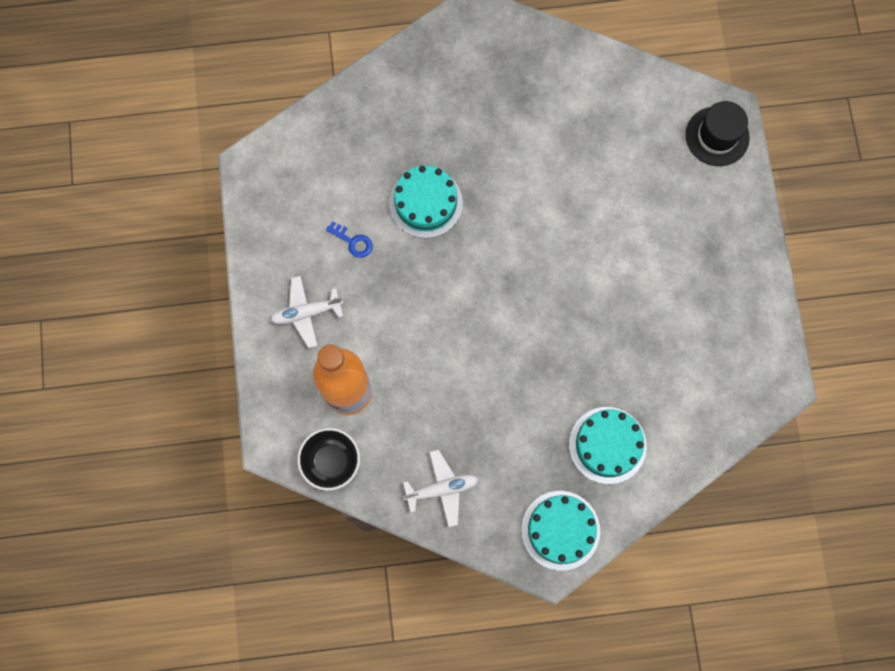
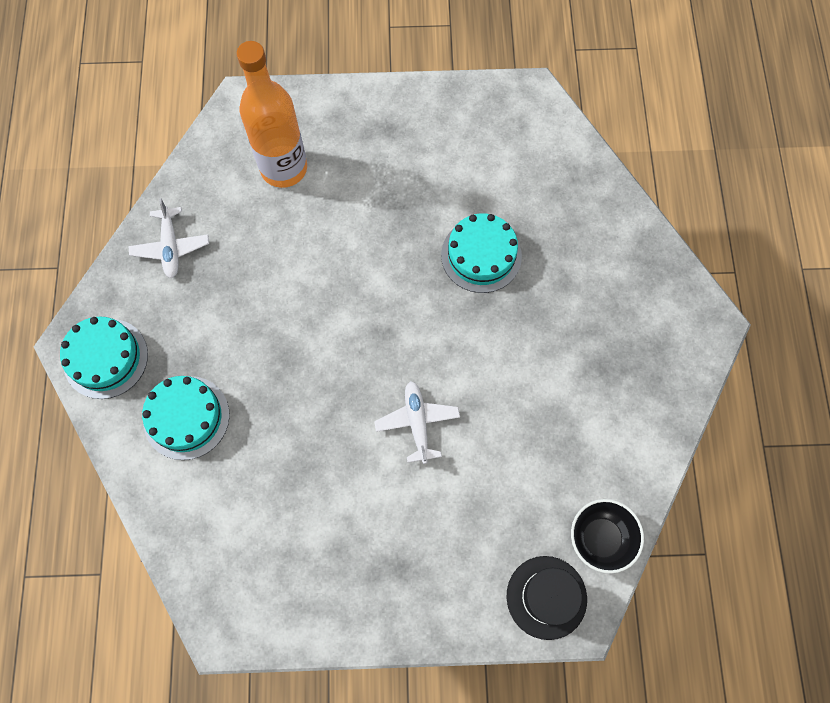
camera: 95 degrees right, 5 degrees down
(306, 313) = (371, 136): white plane -> white plane (417, 423)
(331, 461) = (217, 149): black bowl -> black bowl (600, 538)
(353, 241) = (443, 182): blue key -> none

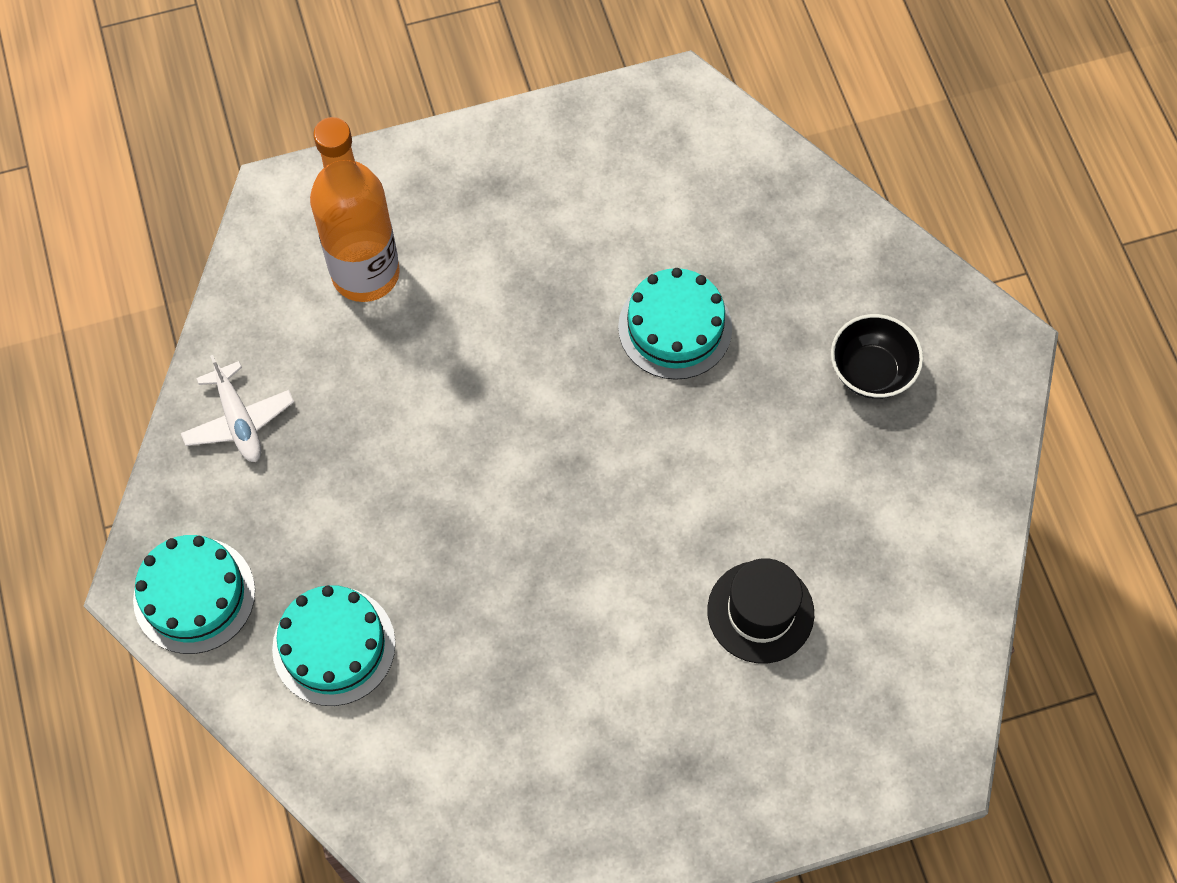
camera: 15 degrees left, 5 degrees down
(417, 423) = (654, 572): white plane -> none
(546, 597) = (890, 752): black hat -> black hat (760, 612)
(600, 538) = (939, 659): black bowl -> black bowl (871, 371)

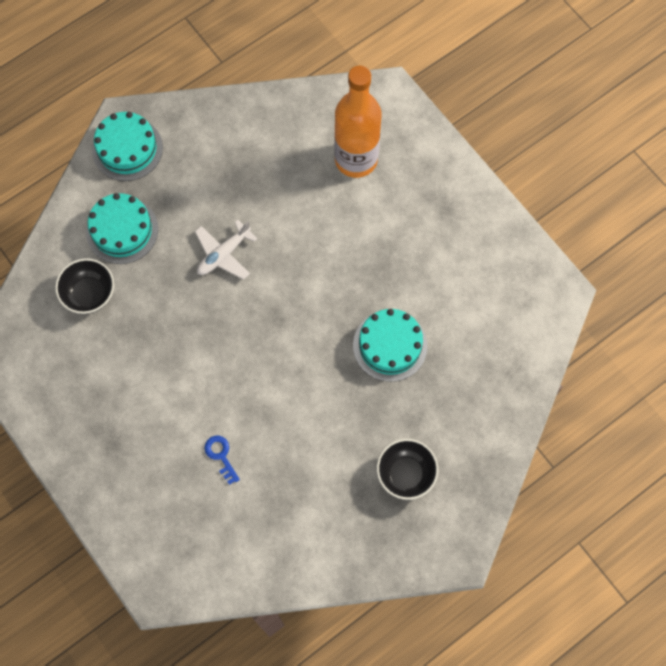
camera: 70 degrees right, 5 degrees up
(239, 420) = (238, 129): white plane -> white plane (224, 254)
(422, 729) = (89, 294): none -> black bowl
(760, 612) = (221, 456): black hat -> blue key

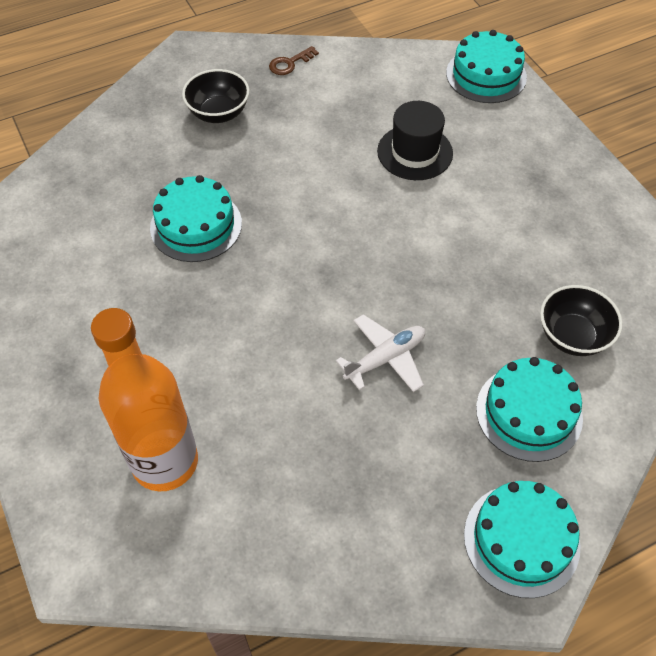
camera: 170 degrees left, 15 degrees down
(160, 570) = (486, 75): none -> turquoise cake
(221, 456) = (415, 152): blue key -> black hat
(354, 553) = (290, 63): none -> brown key

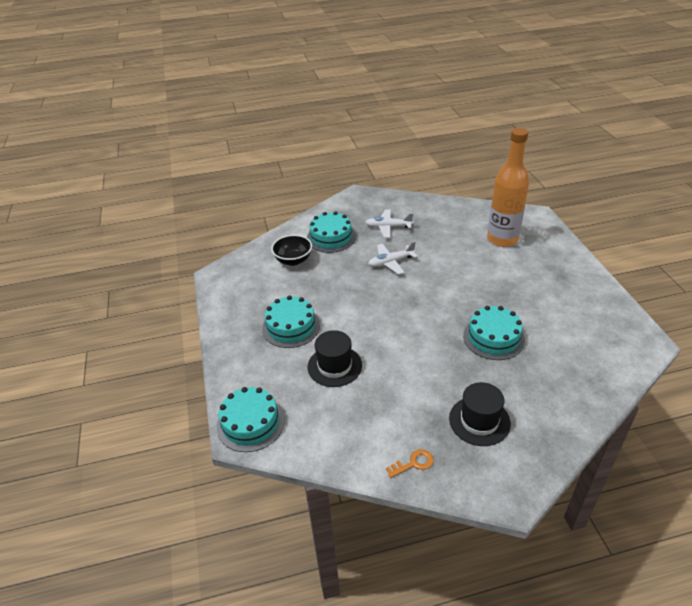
camera: 165 degrees left, 15 degrees down
(218, 113) = (479, 421): black bowl -> black hat
(290, 63) = (413, 463): brown key -> orange key
(417, 466) = (388, 227): none -> white plane
(521, 540) = (354, 205): turquoise cake -> turquoise cake (291, 326)

